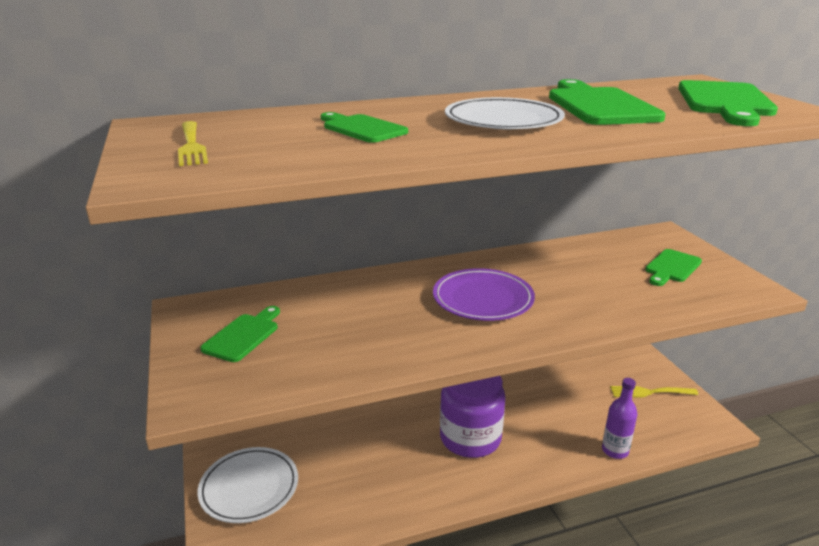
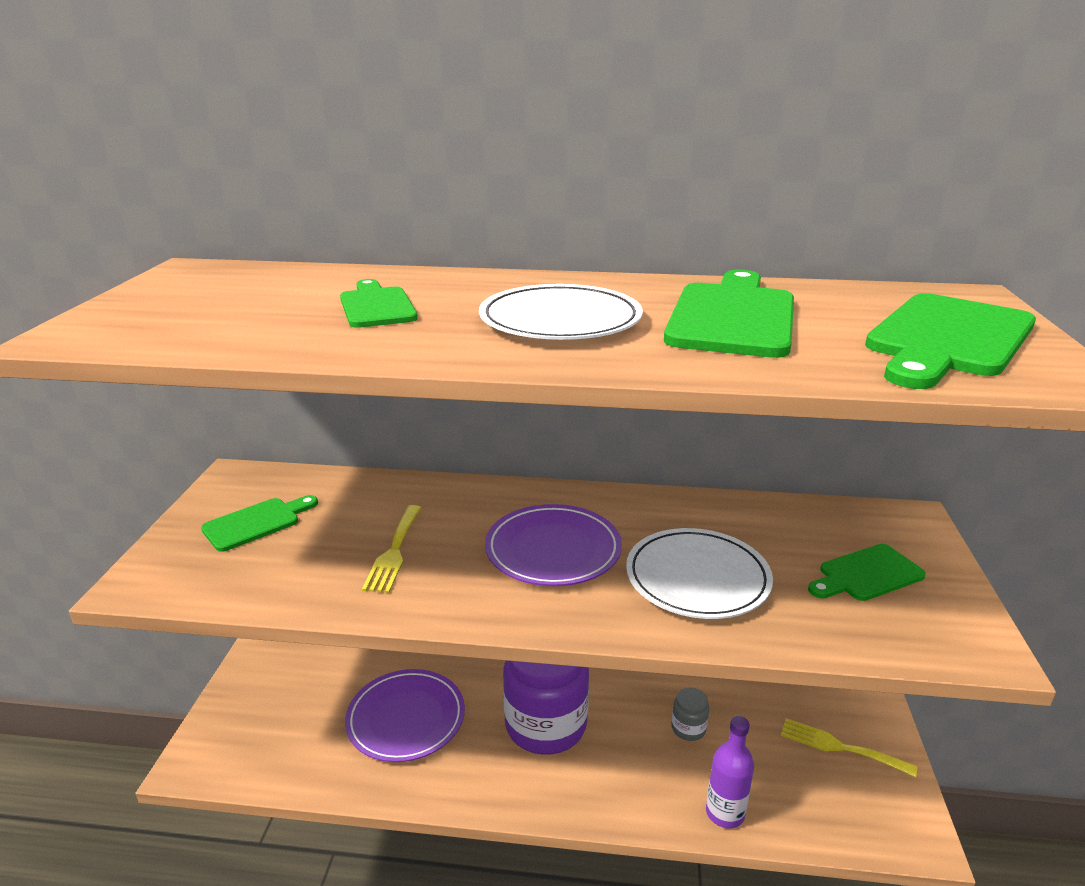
camera: 25 degrees right, 0 degrees up
(191, 145) = (178, 301): yellow fork -> yellow fork (394, 552)
(249, 487) = (271, 695): white plate -> white plate (697, 578)
(370, 467) = (406, 718): none -> purple plate
(559, 410) = (688, 728): none -> grey jar

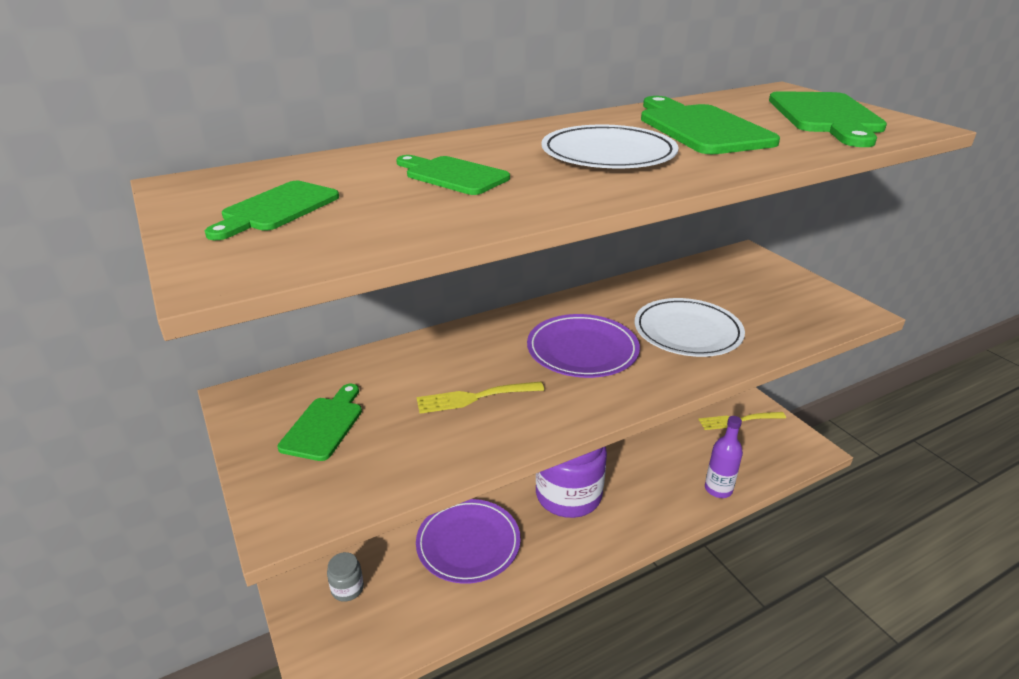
camera: 35 degrees left, 5 degrees up
(394, 552) = (474, 398): yellow fork -> yellow fork turned 105 degrees clockwise
(688, 728) = (653, 452): grey jar -> grey jar (347, 588)
(867, 574) = (765, 294): green cutting board -> green cutting board (277, 209)

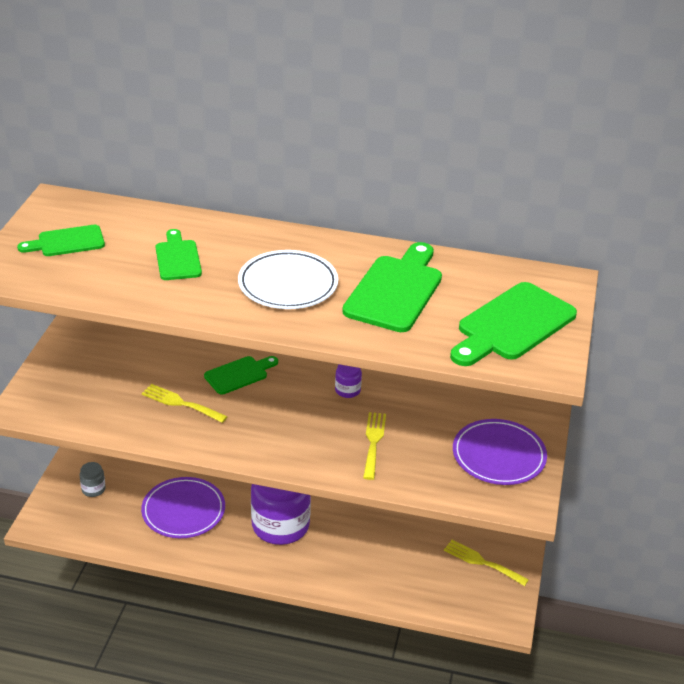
camera: 40 degrees right, 5 degrees up
(324, 425) = (90, 371): green cutting board -> green cutting board (239, 374)
(582, 350) = (285, 412): purple plate -> purple plate (498, 455)
(600, 307) = (347, 390): none -> purple jar
(687, 332) = (373, 442): white plate -> yellow fork
(718, 489) = (386, 592): purple bottle -> none

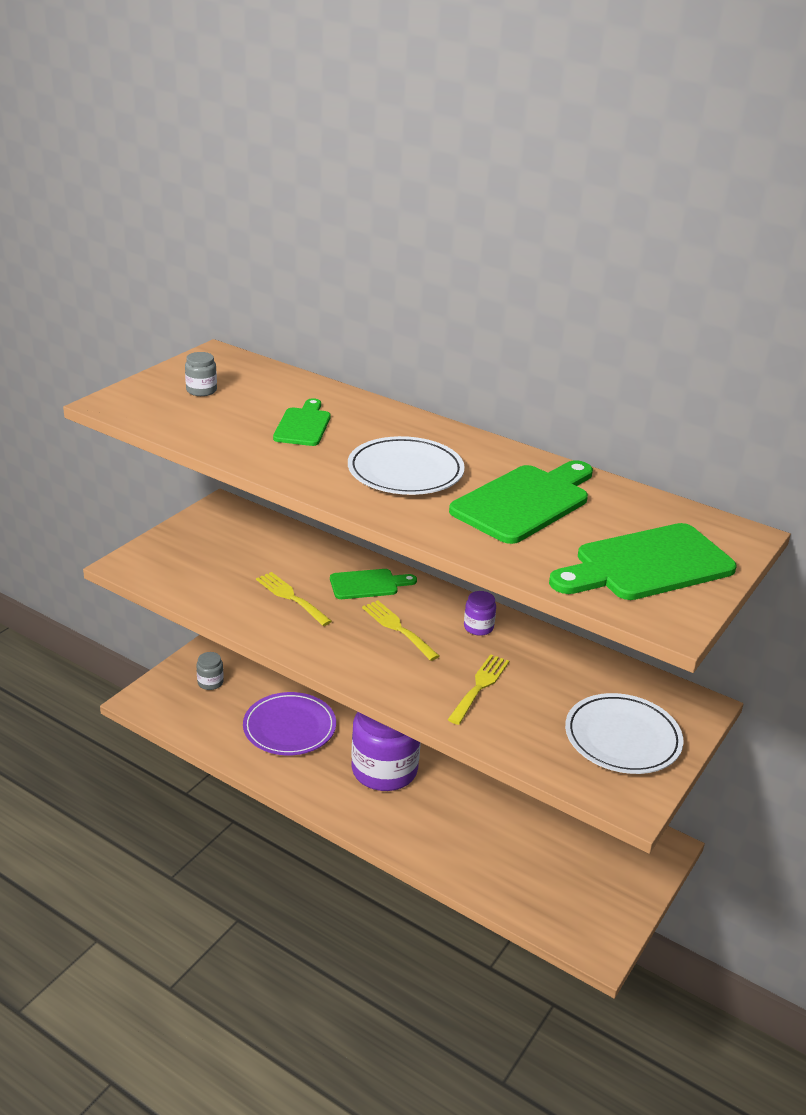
camera: 20 degrees right, 5 degrees down
(67, 242) = (201, 390): green cutting board -> grey jar
(482, 562) = (597, 874): yellow fork -> yellow fork (397, 628)
(498, 455) = (622, 738): purple plate -> white plate

